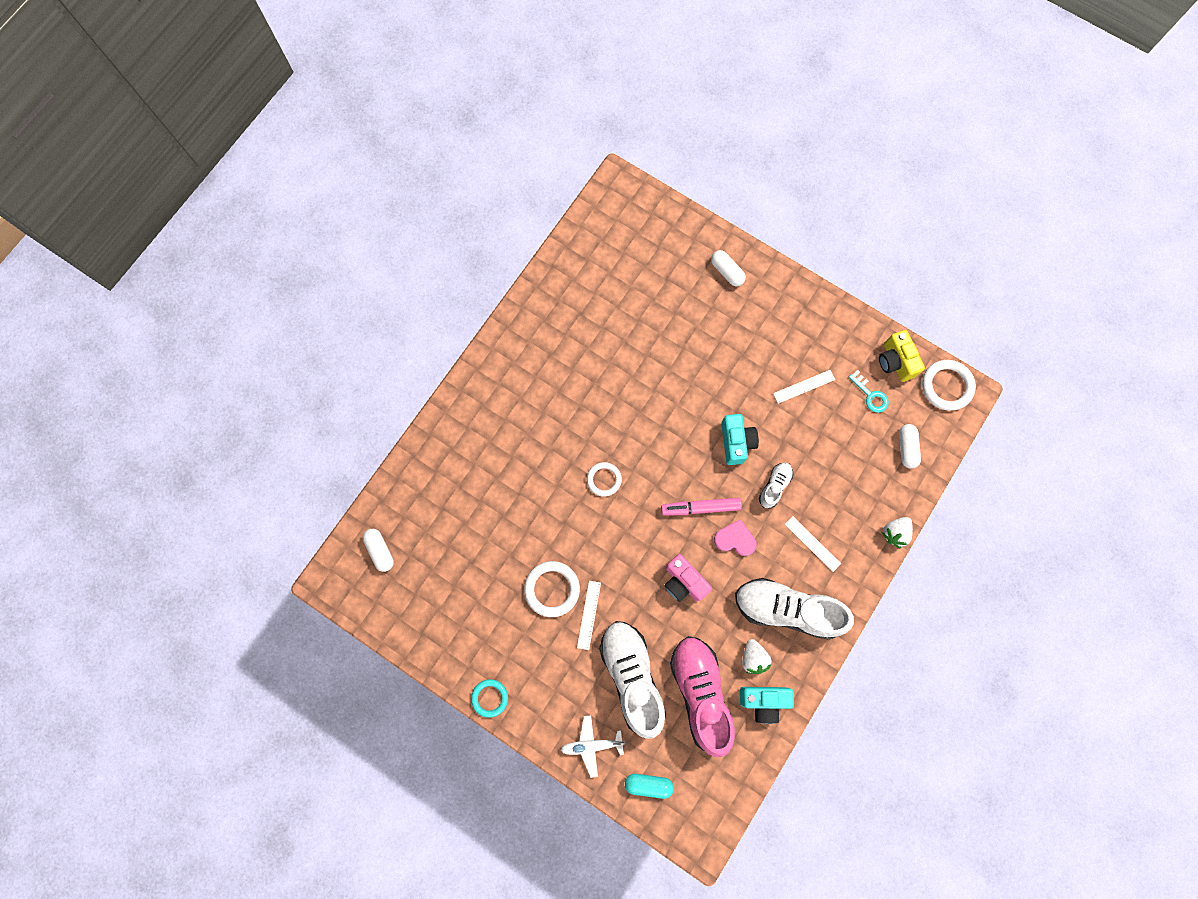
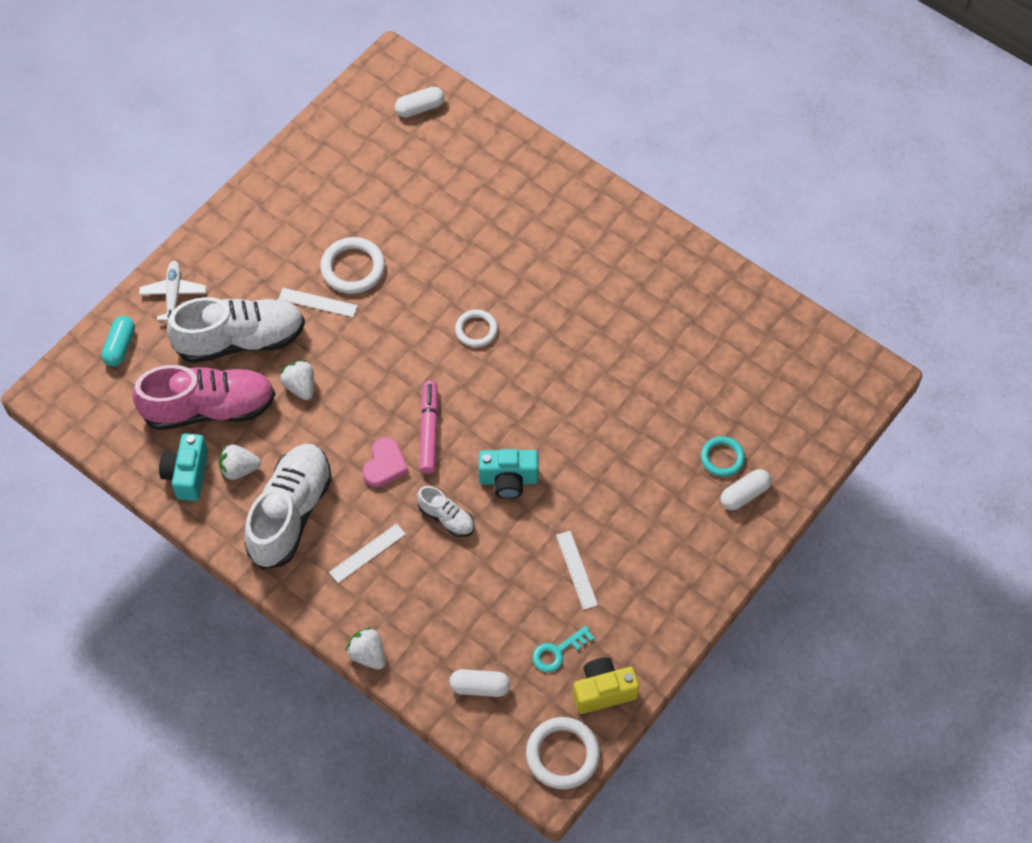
camera: 95 degrees right, 15 degrees down
(490, 698) = (242, 202): turquoise ring -> turquoise ring (722, 458)
(671, 618) = (300, 386): none -> white strawberry
(683, 582) = (341, 403): pink camera -> none

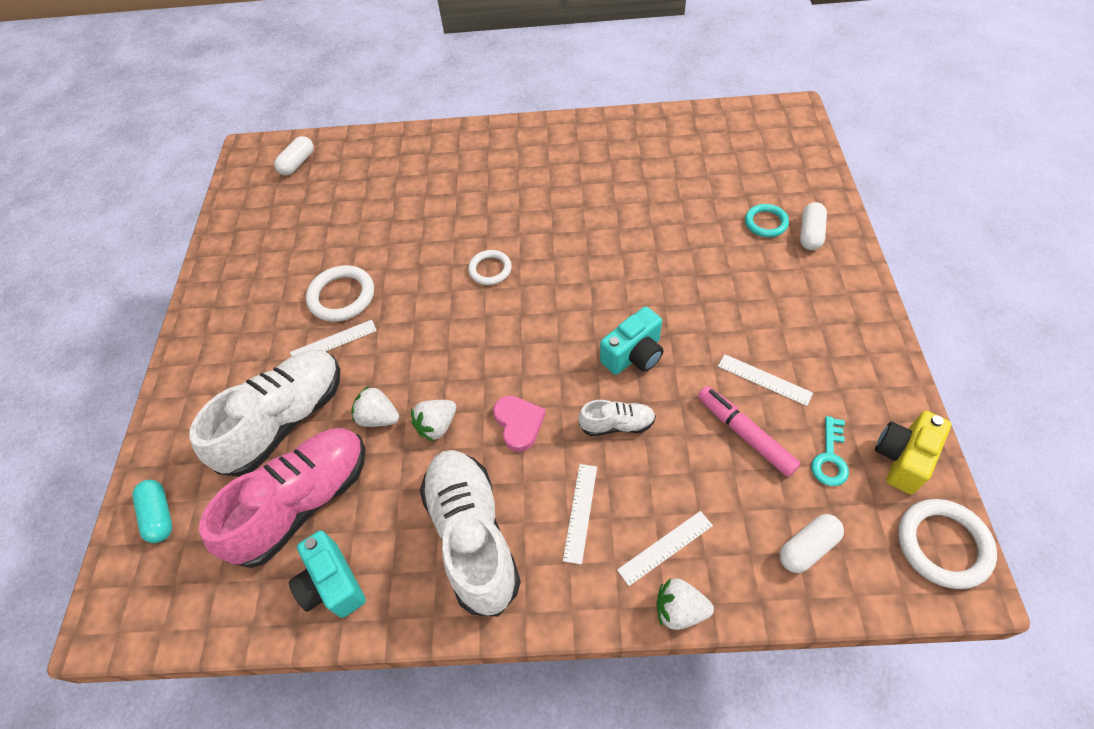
camera: 35 degrees left, 5 degrees down
(173, 295) = (183, 430): white plane -> none
(239, 469) = (383, 535): white strawberry -> white strawberry (437, 426)
(396, 615) = (665, 547): none -> white ruler
(429, 430) = (529, 367): pink marker -> pink marker (745, 434)

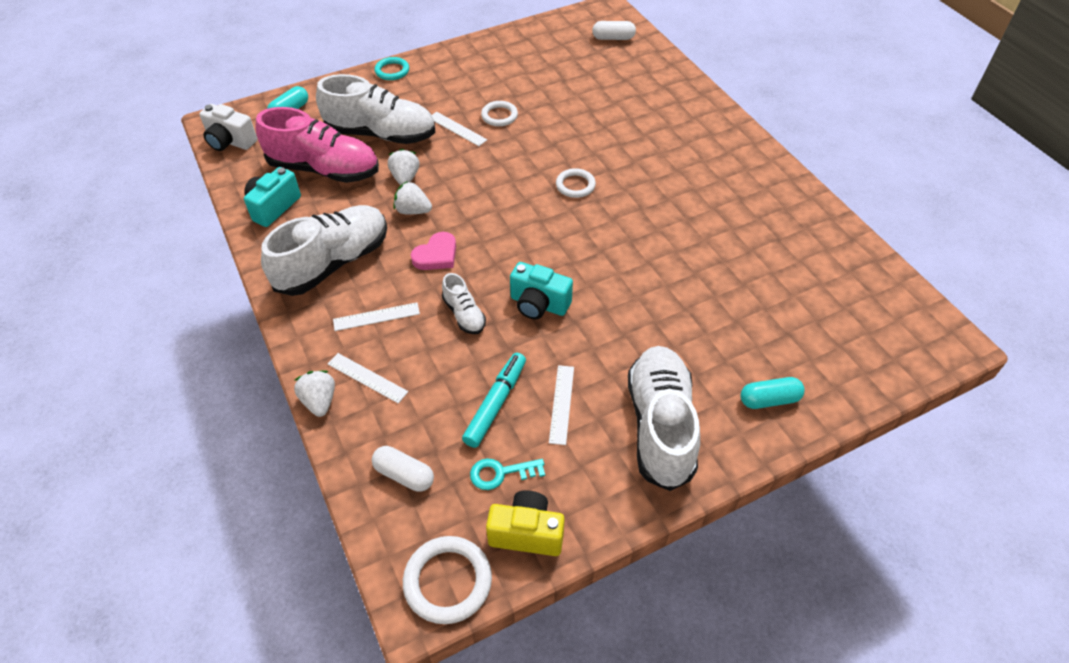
camera: 60 degrees right, 5 degrees down
(162, 612) = (230, 142): none -> white camera
(342, 296) = (499, 116): white ring -> white ring, size x0.65
(745, 434) = (496, 404): pink marker -> turquoise marker
(766, 223) = (759, 359): turquoise ring -> turquoise ring (392, 71)
(810, 234) = (769, 400): white capsule -> turquoise capsule
(813, 315) = (660, 426): none -> white shoe

